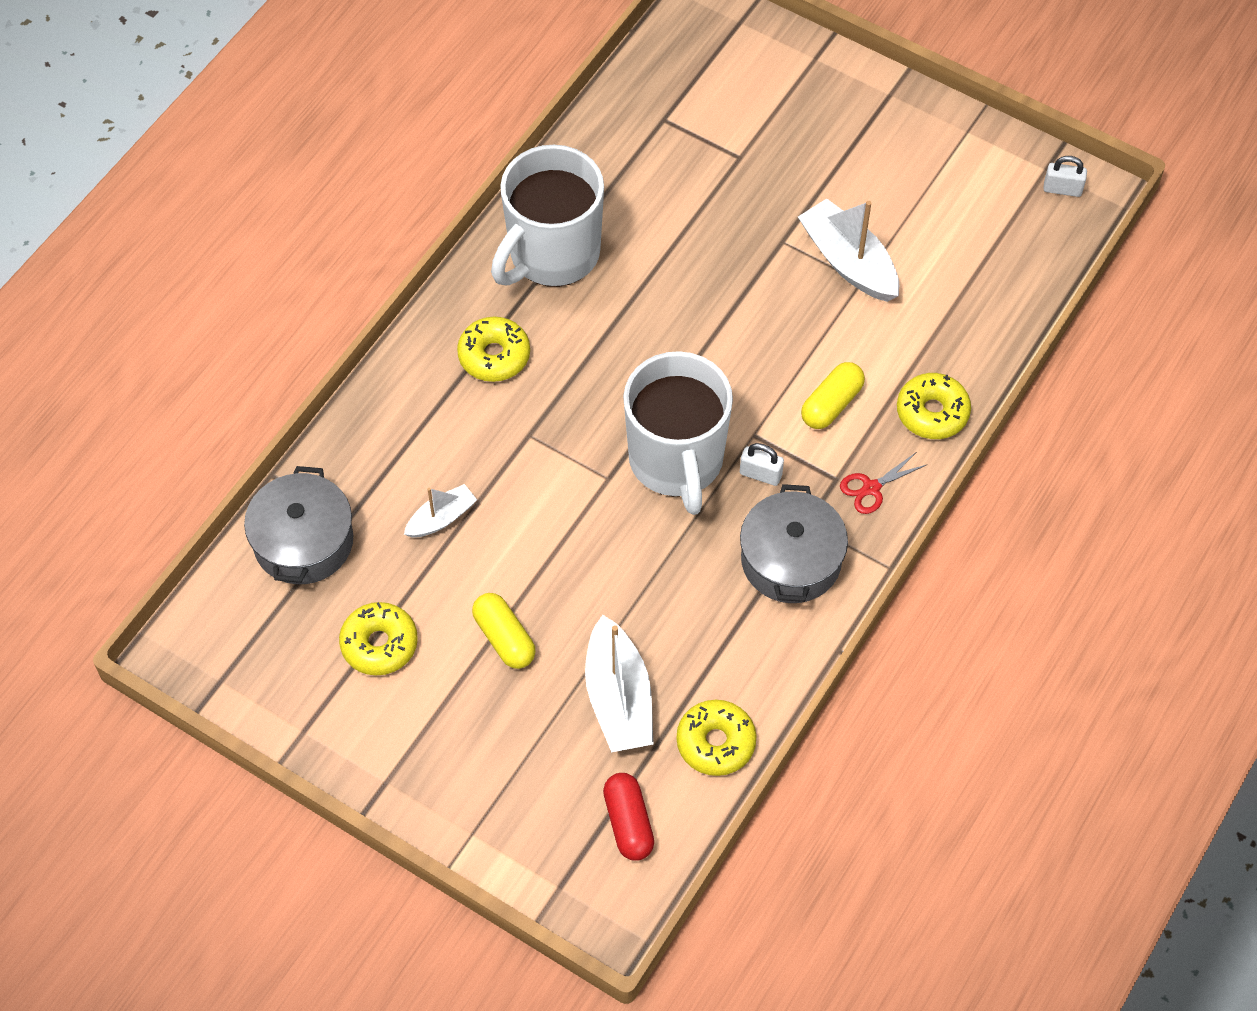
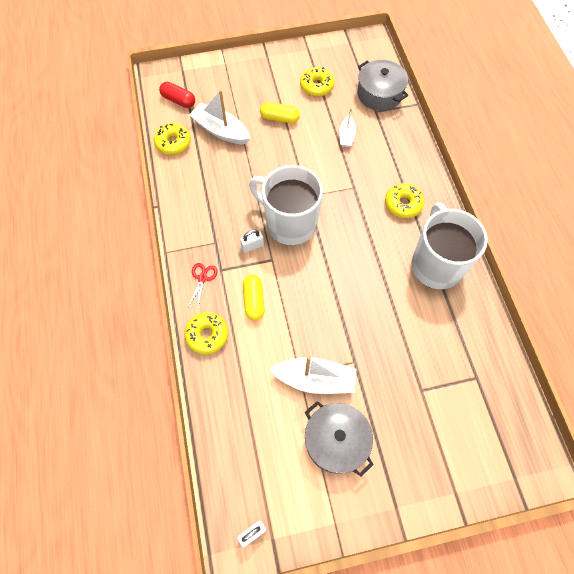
camera: 135 degrees right, 5 degrees up
(791, 560) = (207, 223): grey pot -> grey pot (336, 441)

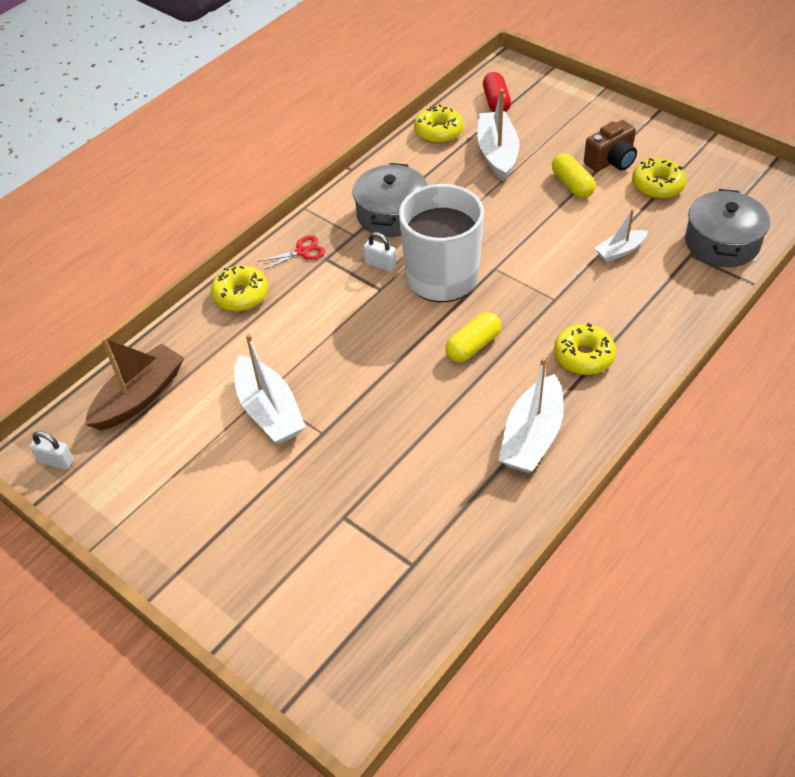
camera: 55 degrees right, 15 degrees down
(241, 448) = (139, 397): none -> brown boat
(254, 300) = (315, 305): yellow capsule -> yellow capsule (473, 346)
(279, 90) = (611, 161): none -> brown camera
(336, 441) = (211, 472): grey pot -> grey pot (391, 214)
(436, 264) = (532, 436): white mug -> white boat

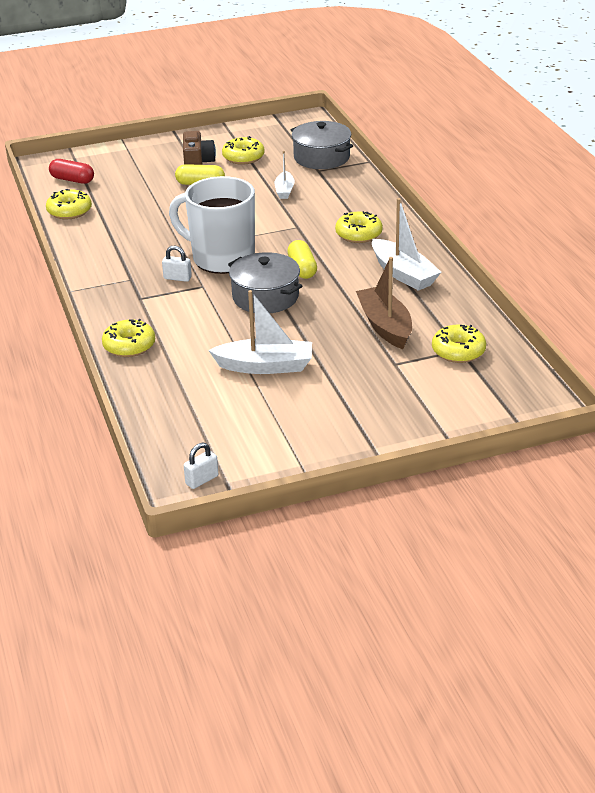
camera: 60 degrees left, 15 degrees down
(139, 397) = (180, 422): brown boat -> brown boat (385, 326)
(302, 252) = (118, 306): red scissors -> none
(380, 264) = (177, 278): white padlock -> white padlock turned 45 degrees clockwise
(391, 214) = (131, 257): grey pot -> grey pot (265, 297)
(407, 565) = (458, 351): none -> yellow donut
(497, 153) = (128, 198): white boat -> none

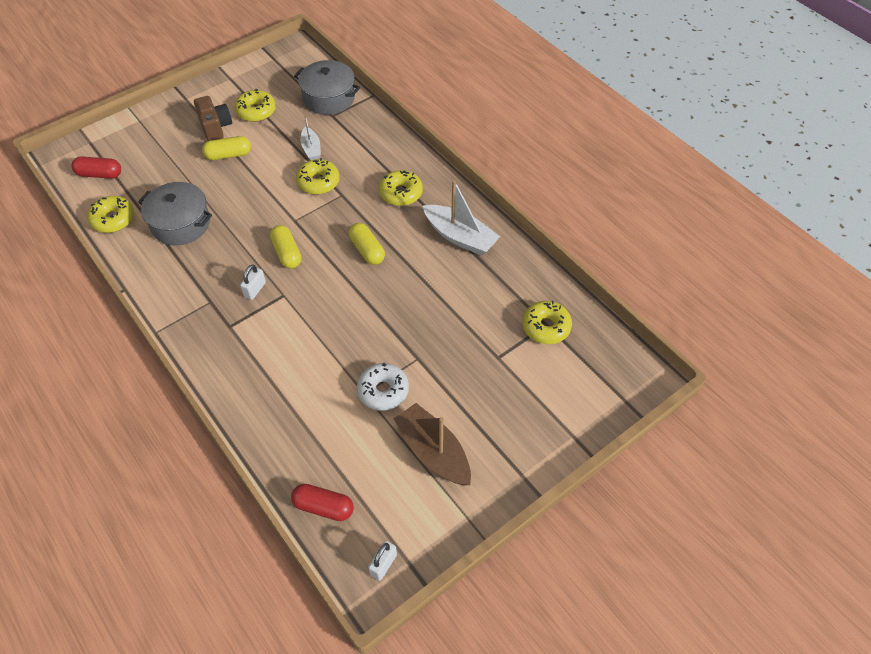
camera: 20 degrees left, 20 degrees up
(129, 346) = (243, 395): yellow donut -> yellow donut (318, 182)
(165, 431) = (323, 507): none -> red capsule
(177, 278) = (255, 289): white padlock -> white padlock turned 60 degrees counterclockwise
(221, 258) = (287, 253): white mug -> yellow capsule
(265, 297) = (348, 296): grey pot -> grey pot (181, 223)
(265, 366) = (383, 391): white boat -> white donut
(385, 326) = (470, 310): brown boat -> brown boat (433, 452)

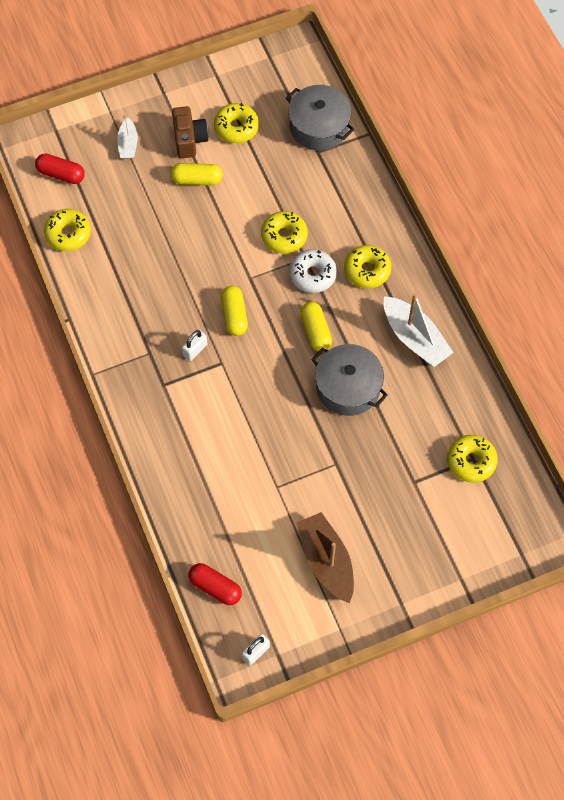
camera: 15 degrees right, 10 degrees up
(181, 223) = (134, 255): grey pot -> grey pot (348, 387)
(311, 148) = (285, 191): white boat -> white boat (128, 144)
(383, 391) = (295, 489): white donut -> white donut (313, 275)

